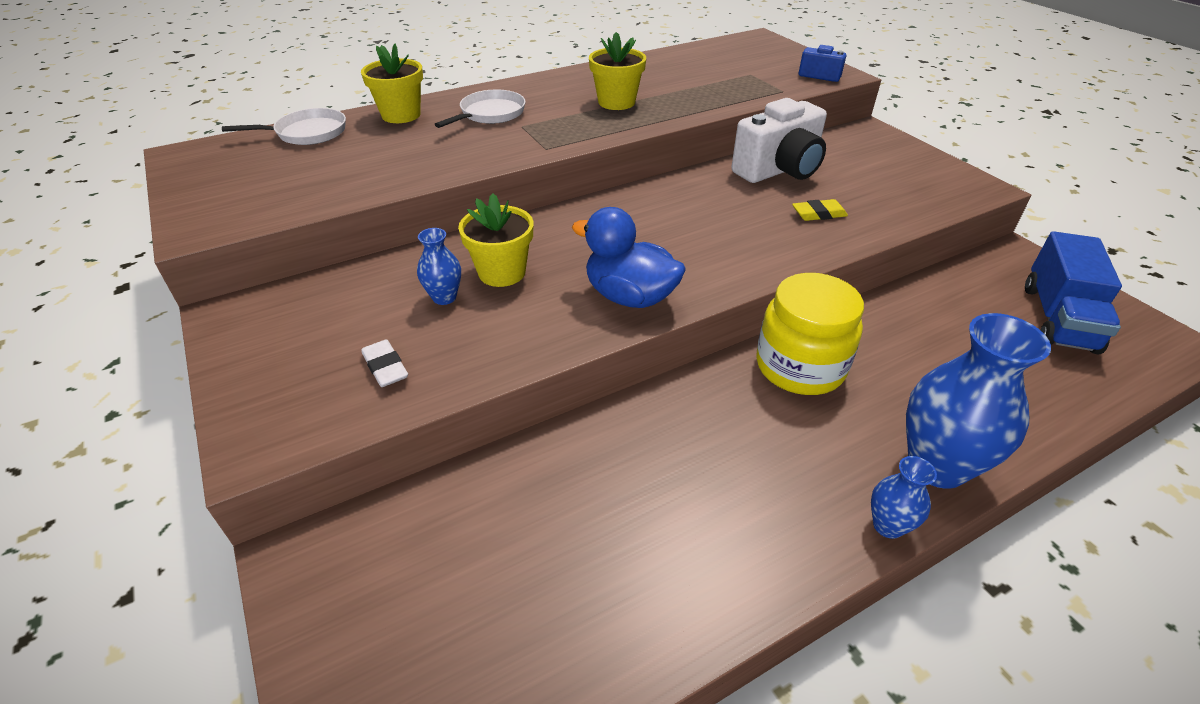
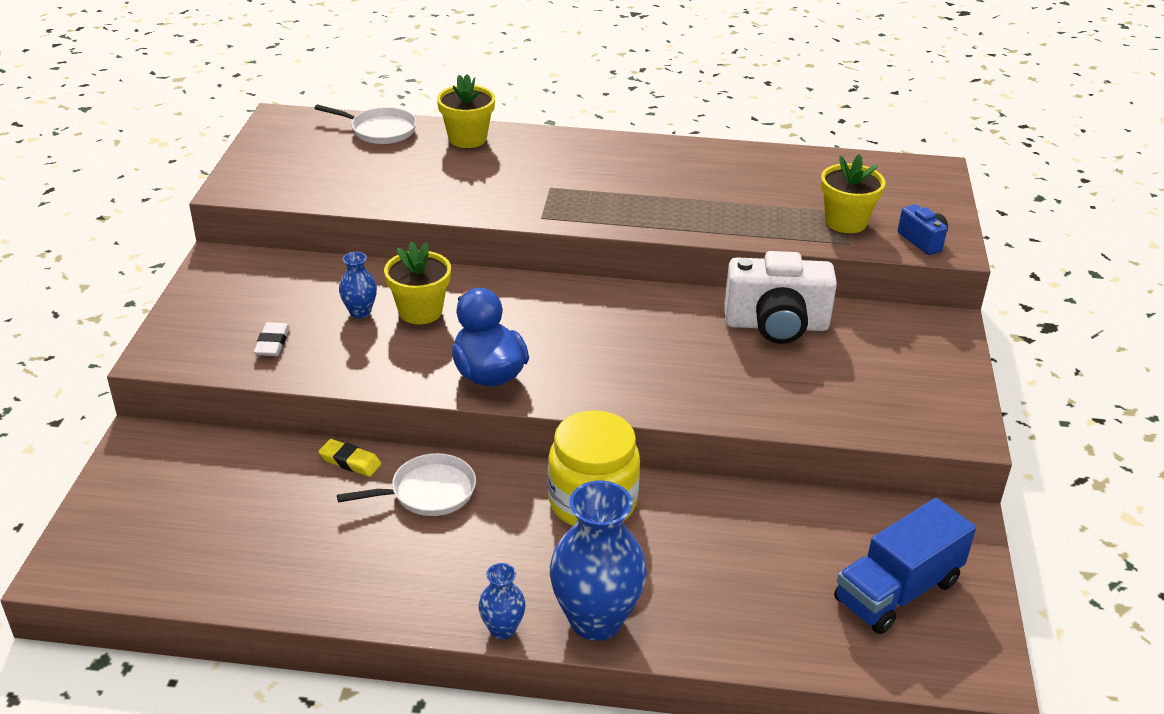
camera: 35 degrees right, 5 degrees down
(490, 114) = (539, 165): white pan -> white pan (428, 492)
(616, 102) = (665, 194): yellow flower pot -> yellow flower pot (845, 222)
(818, 214) = (747, 381): yellow eraser -> yellow eraser (350, 461)

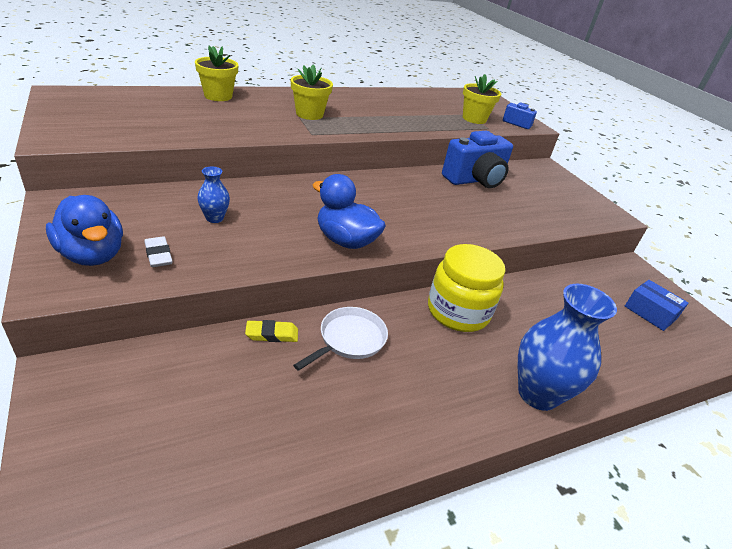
camera: 35 degrees left, 0 degrees up
(213, 328) = (92, 255): none -> blue duck
(380, 130) = (149, 95): white pan -> none
(420, 311) = (260, 210): yellow flower pot -> yellow flower pot (309, 114)
(502, 629) = (491, 427): blue vase -> none
(776, 325) = (475, 180): white camera -> blue camera
(897, 591) = (650, 312): blue truck -> blue box

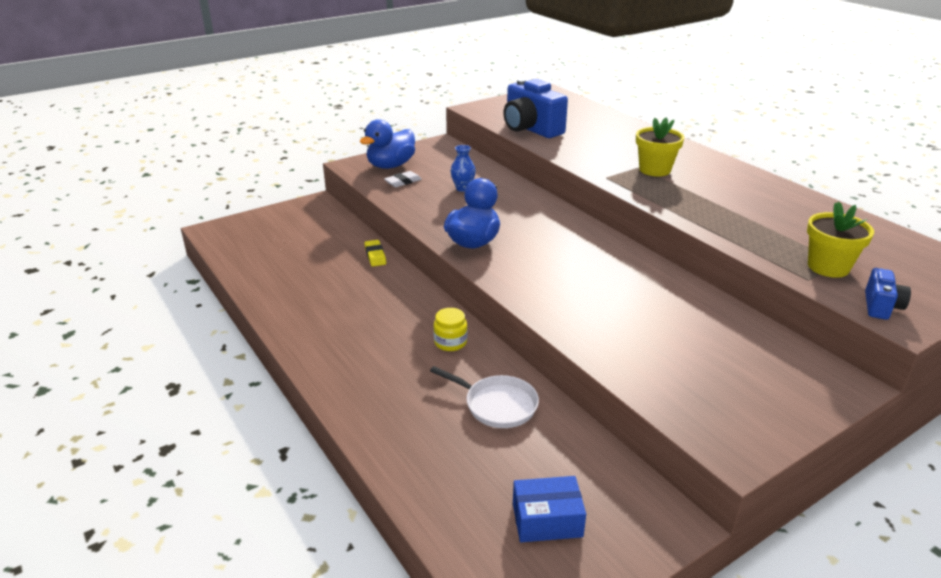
camera: 85 degrees right, 5 degrees down
(218, 96) = (632, 131): yellow flower pot -> none
(349, 339) = (383, 288): white pan -> white pan (497, 405)
(458, 312) = (450, 342): yellow jar -> yellow jar, size x0.49
(475, 180) = (694, 311): blue camera -> blue camera (531, 129)
(537, 394) = (353, 394): blue vase -> none
(650, 312) = (547, 520): blue box -> blue box turned 45 degrees clockwise

